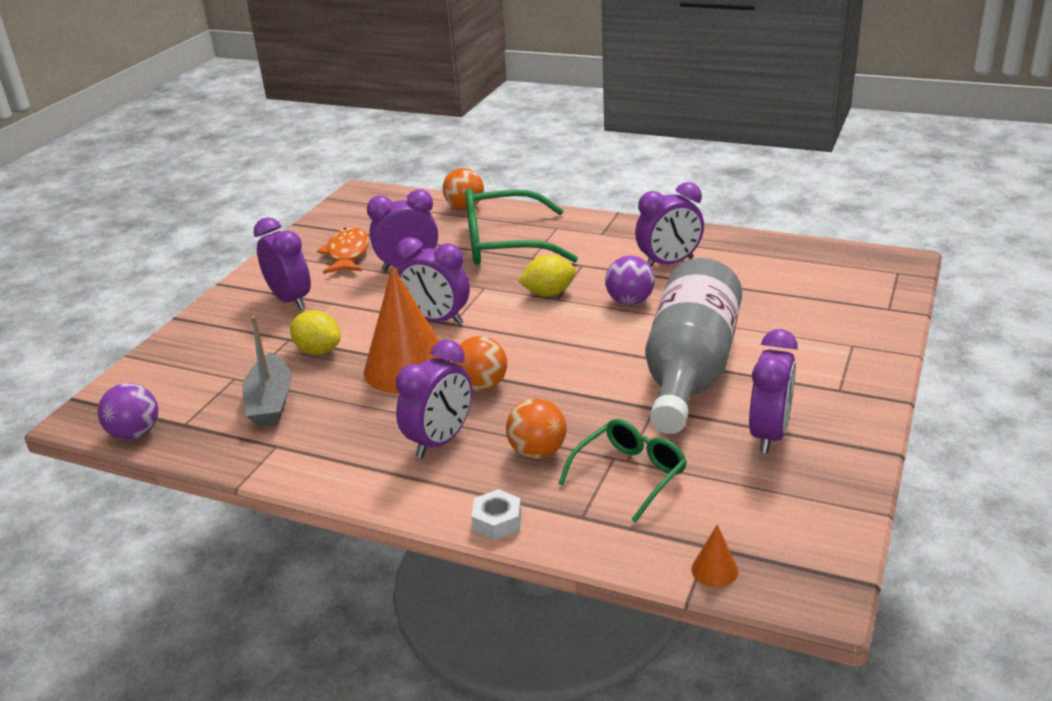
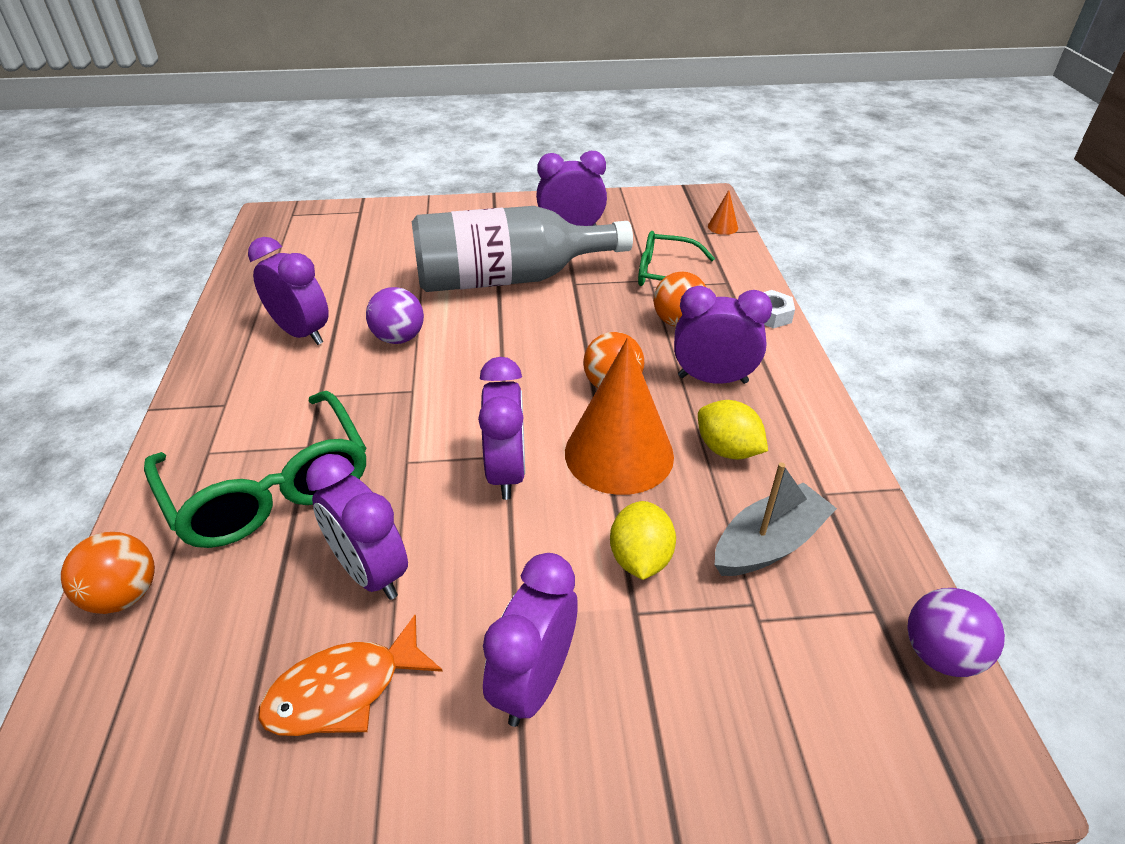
camera: 120 degrees left, 10 degrees up
(548, 293) = (402, 400): yellow lemon -> yellow lemon (727, 449)

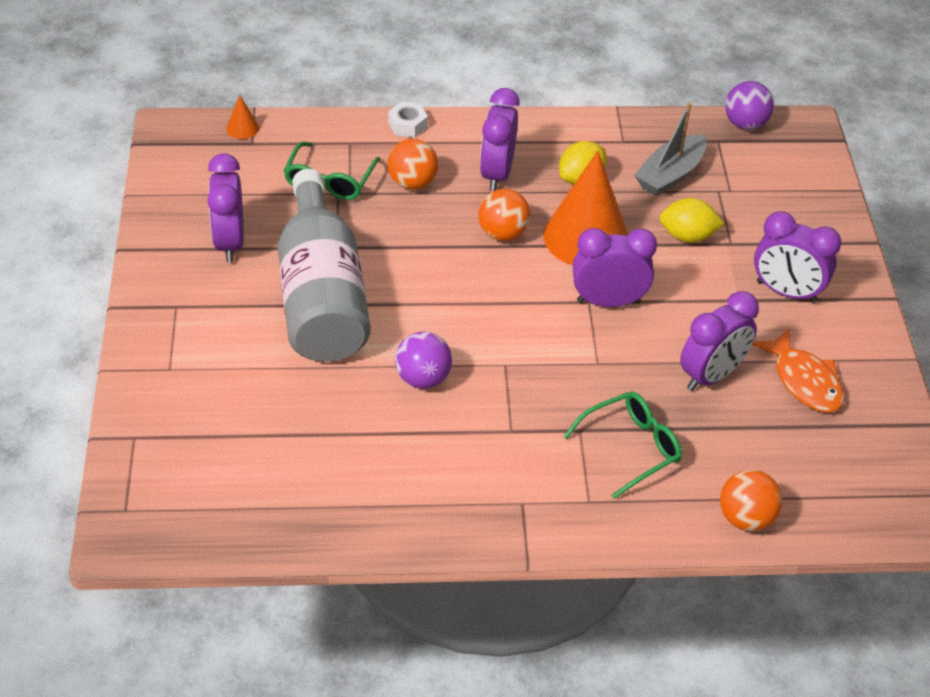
camera: 90 degrees left, 5 degrees up
(270, 487) = (631, 448): green glasses -> green glasses, size x0.60
(302, 333) = (407, 458): purple clock -> none
(768, 544) = (670, 175): grey boat -> grey boat turned 105 degrees counterclockwise

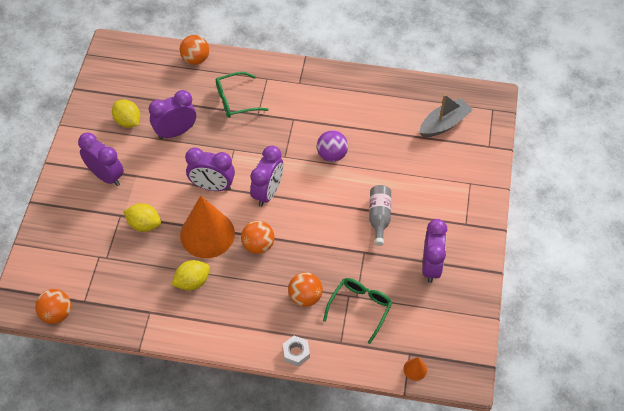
camera: 165 degrees left, 10 degrees up
(321, 296) = (379, 217): grey bottle -> grey bottle, size x0.45
(497, 174) = (247, 295): purple clock -> purple clock (268, 192)
(670, 175) = (131, 276): grey boat -> grey boat (444, 124)
(745, 124) = (57, 314): purple ball -> orange ball
(804, 381) = (128, 121): orange fish -> yellow lemon

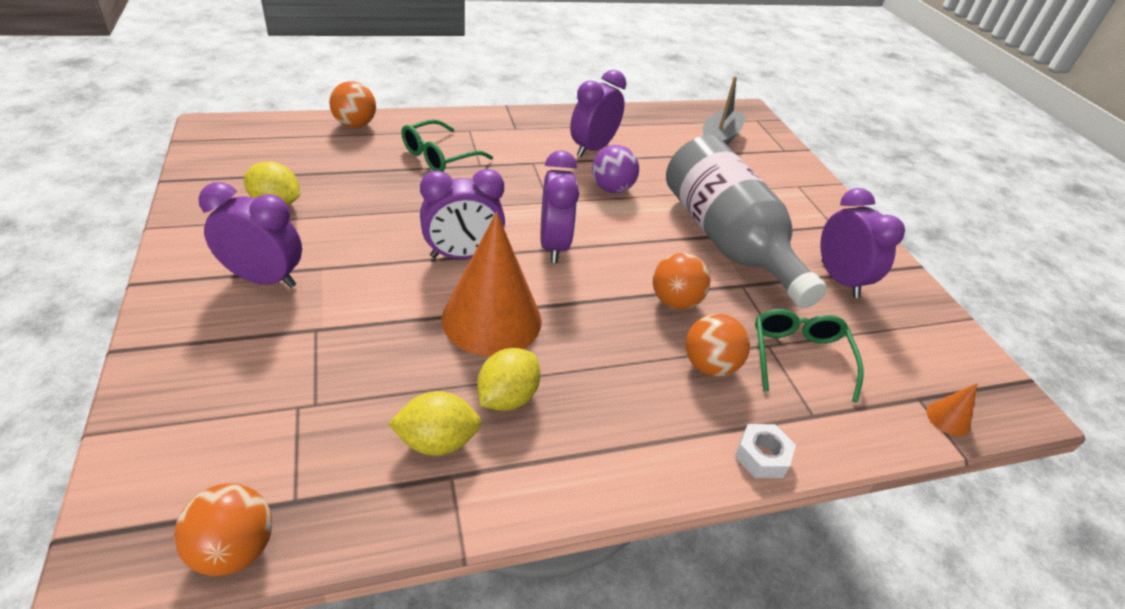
camera: 30 degrees left, 15 degrees down
(144, 224) = (369, 332): yellow lemon -> yellow lemon (437, 441)
(176, 132) = (365, 203): purple clock -> purple clock (592, 149)
(258, 245) = (585, 314): orange ball -> orange ball (675, 301)
(379, 217) = (727, 241): grey bottle -> grey bottle, size x2.20

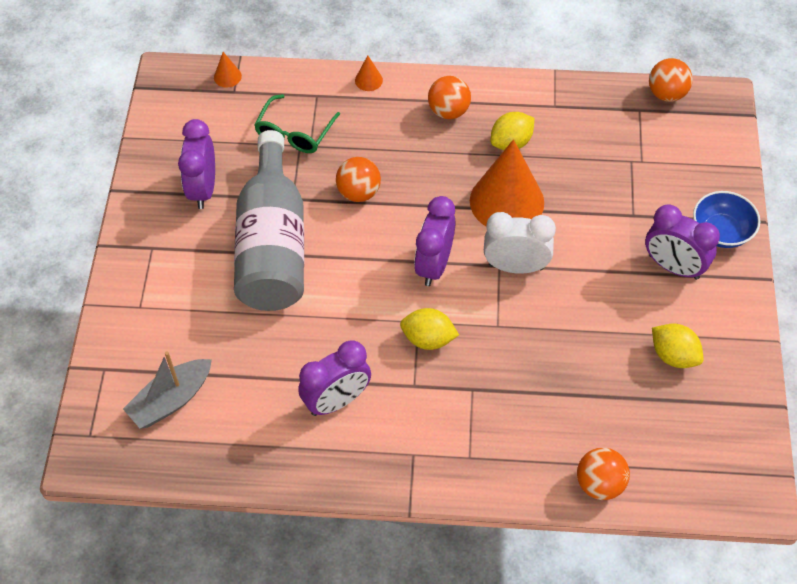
camera: 155 degrees left, 15 degrees up
(185, 327) = (721, 232): none -> blue bowl
(437, 441) = (559, 125): yellow lemon -> yellow lemon (428, 339)
(439, 156) = (512, 410): green glasses -> none
(462, 255) = (516, 266): purple clock -> white clock
(612, 189) = (347, 331): purple ball -> none
(709, 365) = (365, 139): orange ball -> orange ball (449, 111)
(761, 456) = (368, 80): white nut -> orange cone

